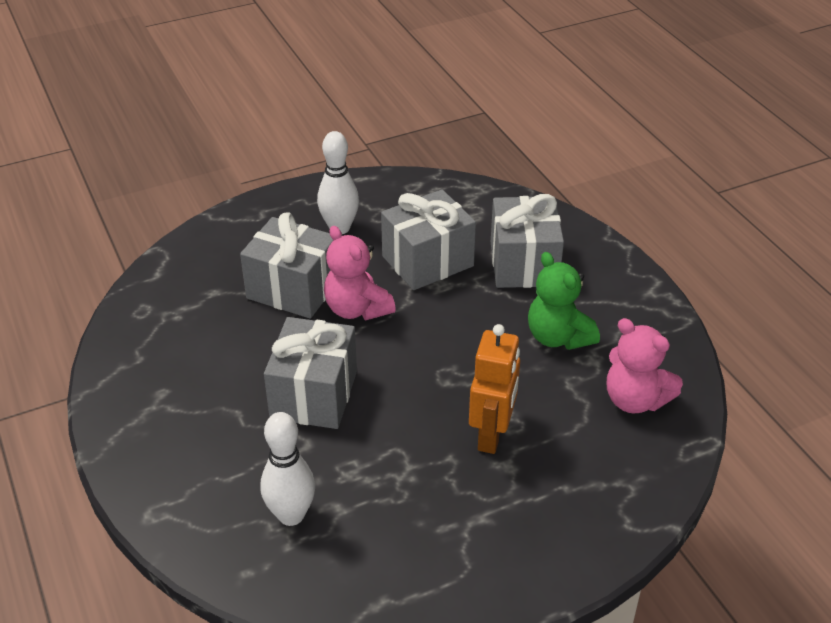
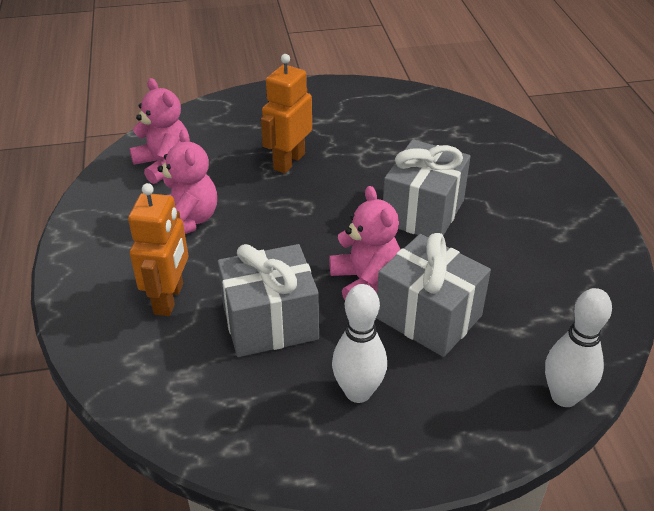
camera: 165 degrees left, 0 degrees up
(291, 515) = (452, 141): white bowling pin -> white bowling pin (564, 396)
(523, 264) = (169, 299): grey gift -> orange robot
(558, 337) = (188, 220): green teddy bear -> pink teddy bear

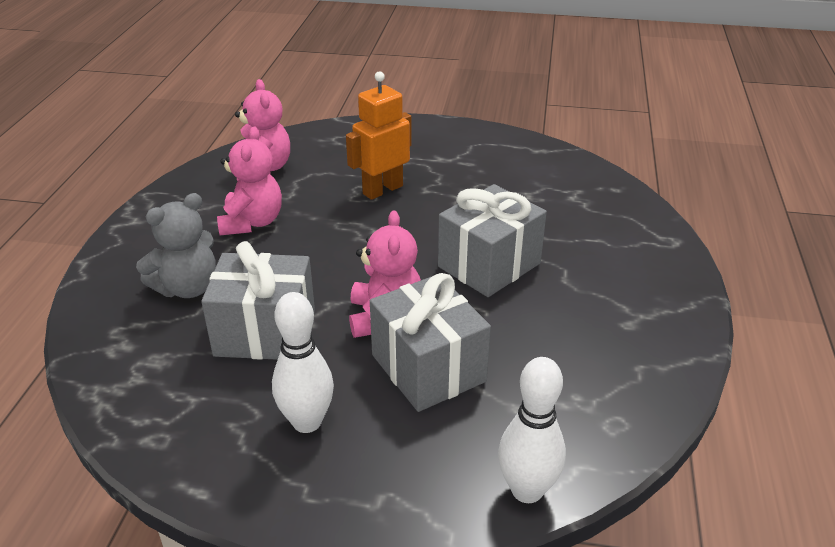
camera: 20 degrees right, 5 degrees down
(169, 299) = (187, 288): orange robot -> grey teddy bear

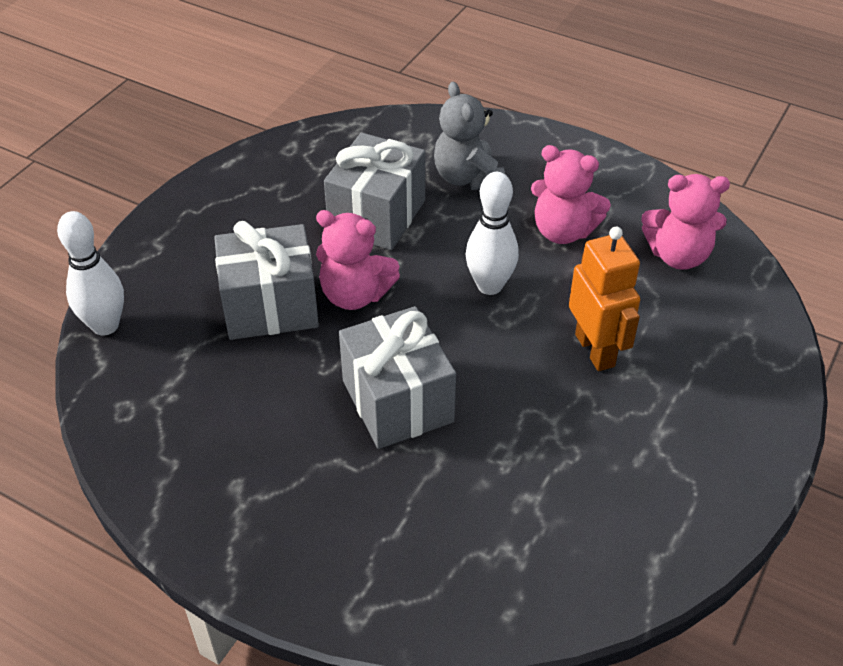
camera: 110 degrees right, 10 degrees up
(307, 422) = (256, 222): white bowling pin -> white bowling pin (489, 286)

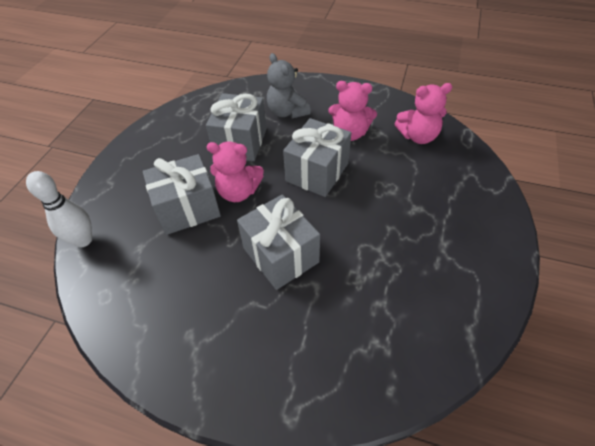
camera: 10 degrees left, 5 degrees up
(489, 286) = (317, 172): white bowling pin -> grey gift
(595, 350) = (390, 200): orange robot -> none

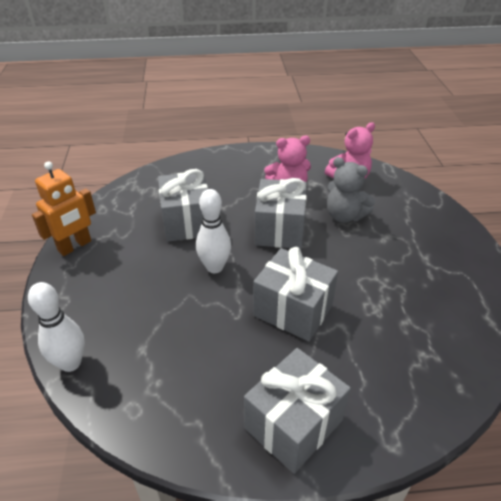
camera: 25 degrees left, 10 degrees down
(142, 140) = (75, 246): none -> orange robot
(188, 208) = (171, 297): grey gift -> grey gift (293, 424)
(238, 192) = (214, 267): pink teddy bear -> white bowling pin
(287, 112) = (216, 185): grey teddy bear -> grey teddy bear (344, 216)

